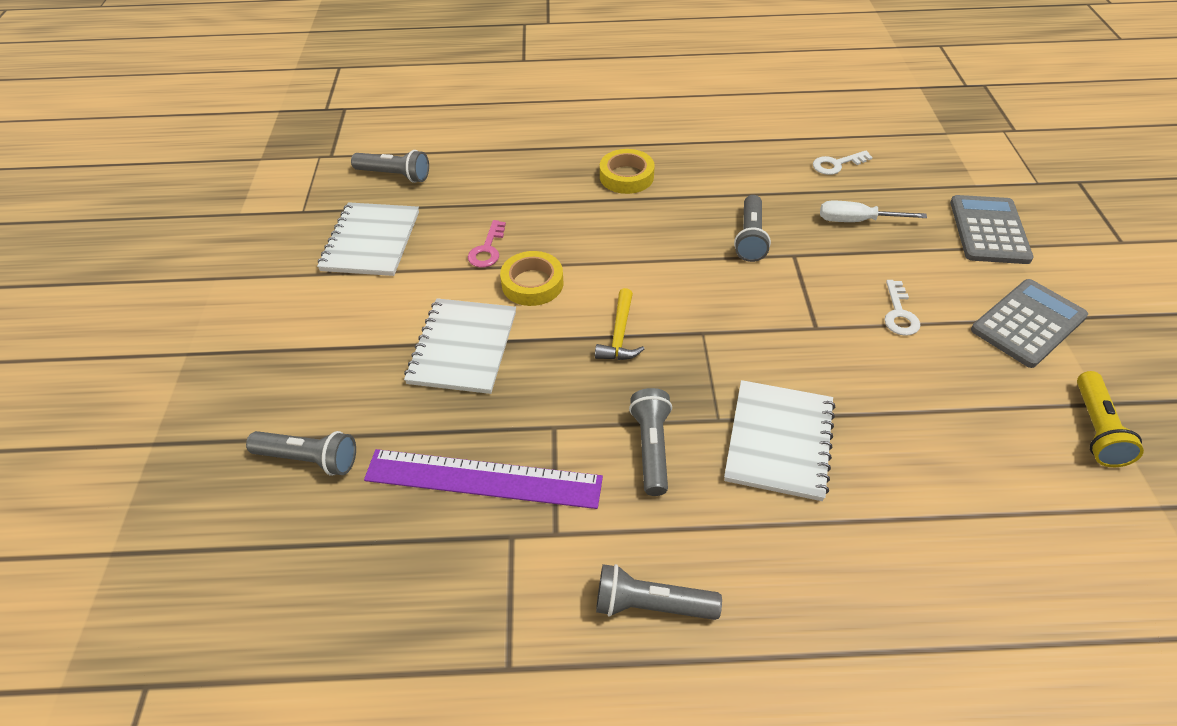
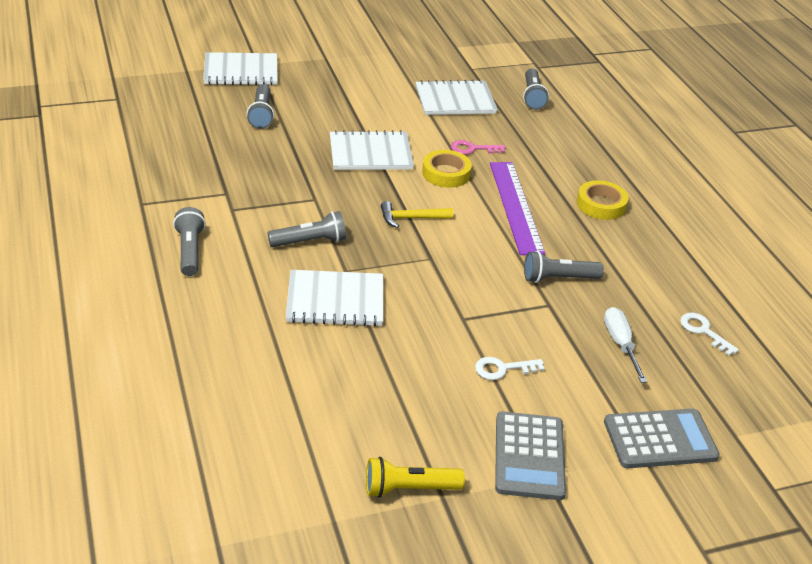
camera: 70 degrees right, 10 degrees down
(162, 470) = (241, 71): none -> white notebook
(483, 479) = (265, 177): purple ruler -> purple ruler (515, 206)
(1028, 323) = (529, 456): grey calculator -> grey calculator turned 60 degrees clockwise

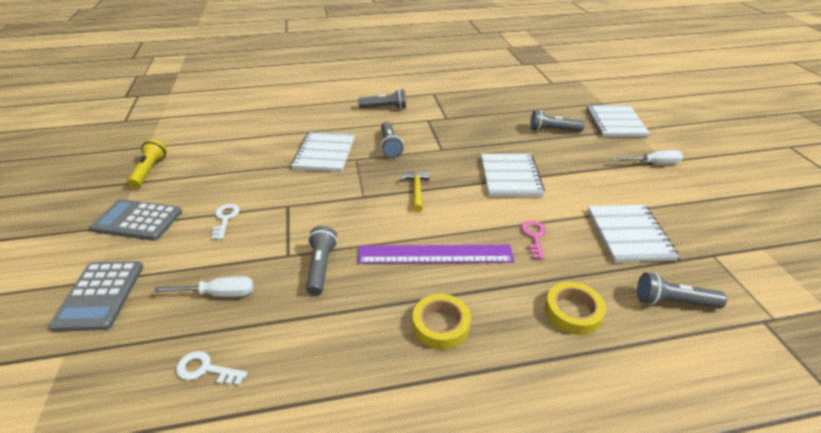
camera: 100 degrees right, 0 degrees up
(332, 66) = (653, 164): none -> white screwdriver
(446, 173) = (486, 215): yellow tape -> yellow tape (573, 312)
(703, 331) = (206, 369): white key -> white key turned 135 degrees counterclockwise

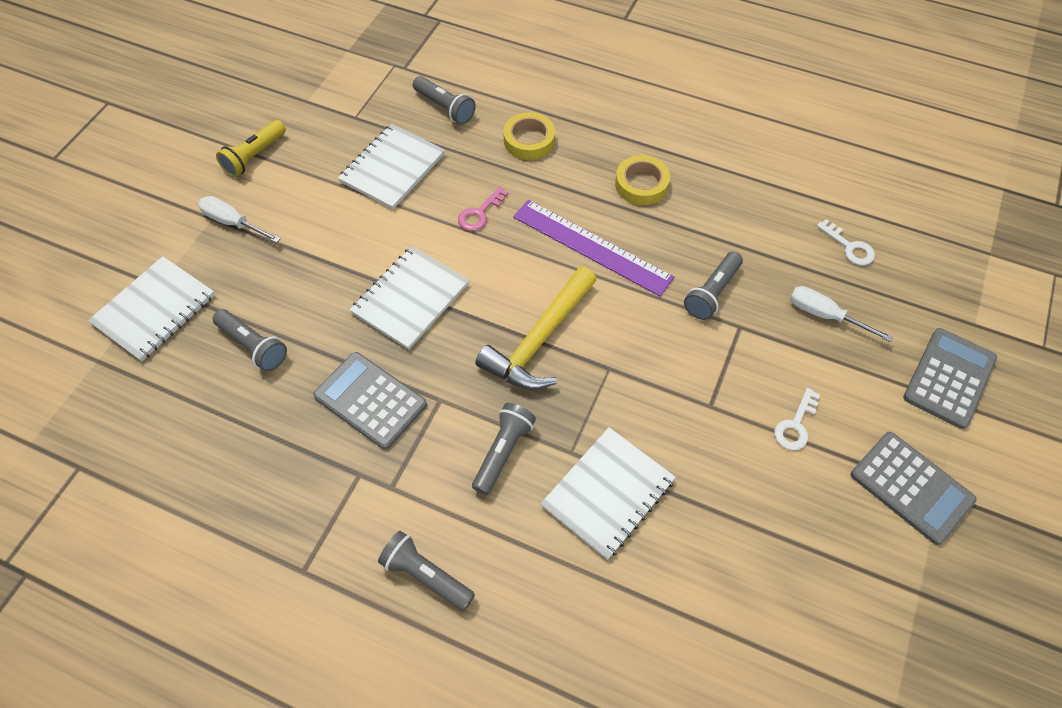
camera: 145 degrees left, 20 degrees up
(149, 171) = (893, 612): yellow flashlight -> yellow flashlight (254, 156)
(416, 191) = (539, 340): yellow hammer -> yellow hammer, size x1.83
(473, 136) = (370, 400): none -> grey calculator

